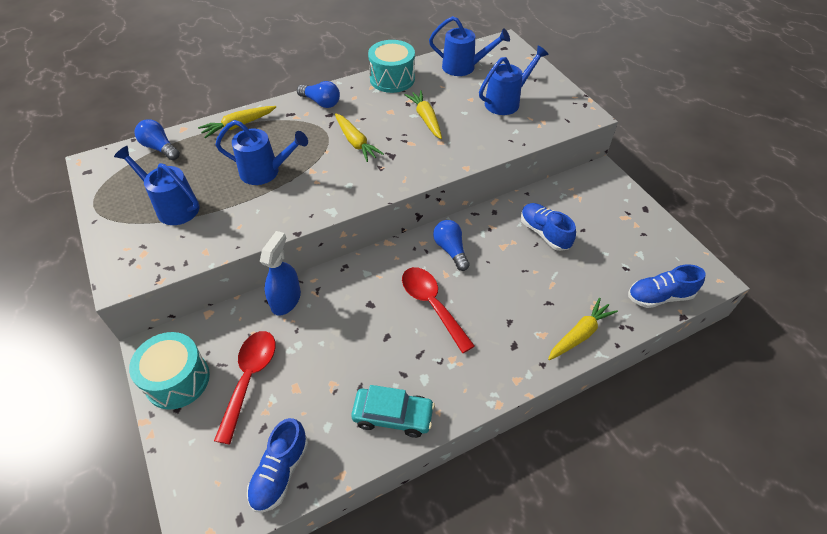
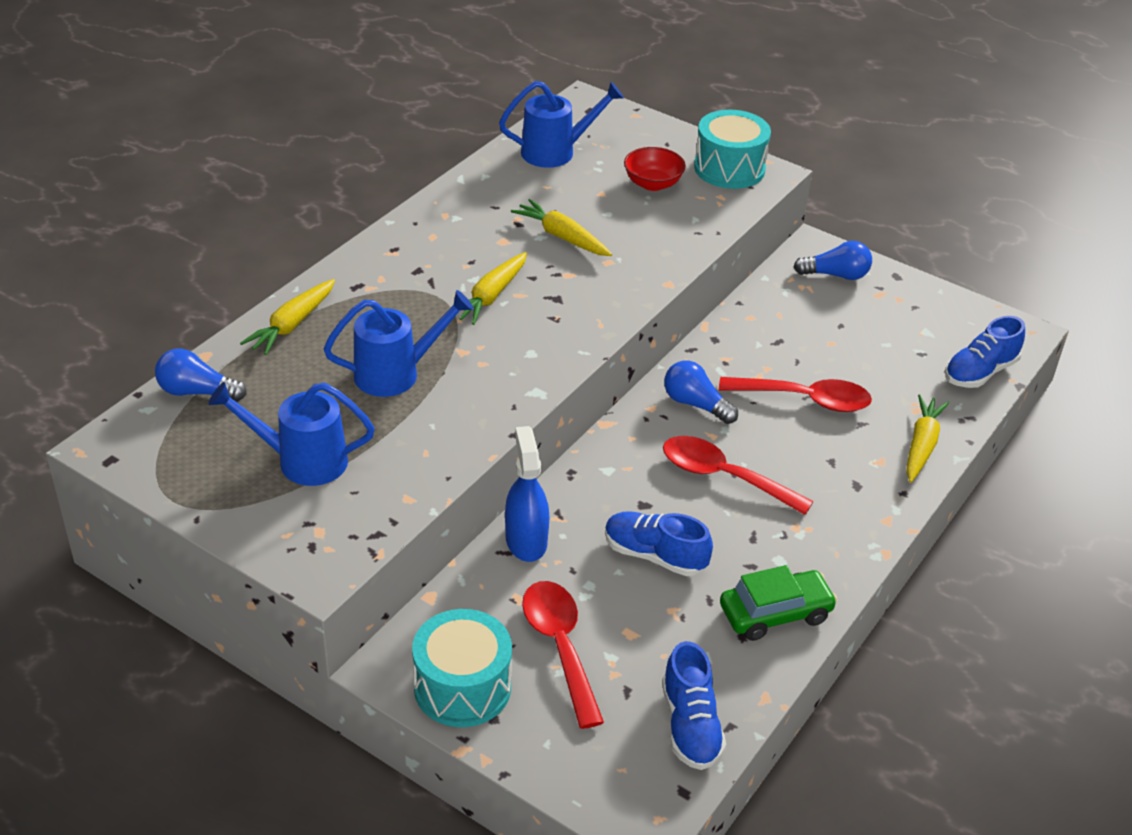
camera: 30 degrees left, 10 degrees down
(321, 102) = (389, 257): blue light bulb -> blue light bulb (836, 275)
(356, 142) = (491, 296): yellow carrot -> yellow carrot turned 90 degrees clockwise
(392, 79) = (466, 195): turquoise drum -> turquoise drum (729, 168)
(393, 416) = (775, 613): turquoise car -> green car
(506, 102) = (653, 184): blue watering can -> red bowl
(522, 272) = (805, 399): none -> red spoon
(544, 233) = (797, 345): blue shoe -> blue shoe (655, 555)

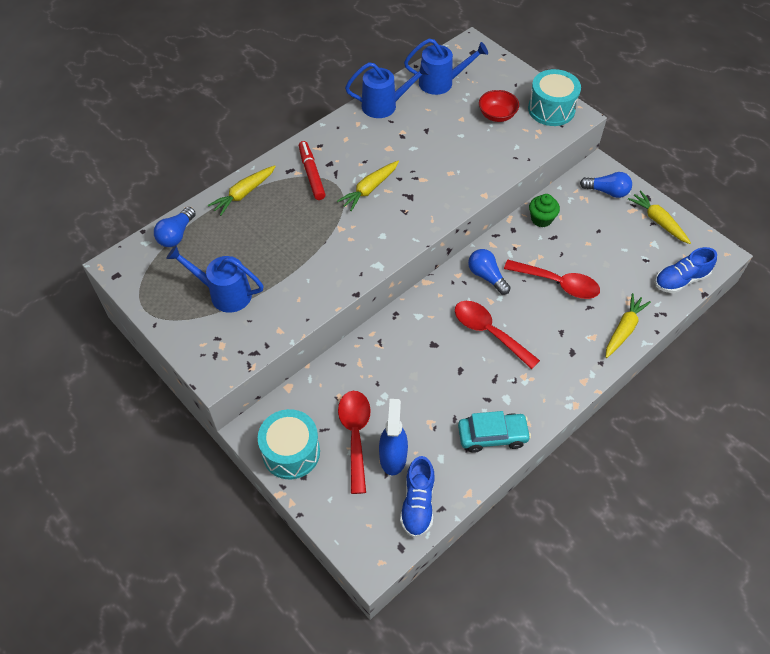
camera: 15 degrees right, 15 degrees up
(197, 392) = (176, 235): blue light bulb -> blue light bulb turned 90 degrees counterclockwise
(393, 287) = (312, 174): none -> red marker
(396, 373) = (296, 239): blue watering can -> blue watering can (385, 105)
(526, 540) = (355, 358): blue spray bottle -> blue spray bottle (393, 456)
(562, 237) = (426, 150): yellow carrot -> yellow carrot (658, 221)
(655, 555) = (430, 382): blue shoe -> none
(752, 321) = (541, 219): none -> green cupcake
(775, 613) = (492, 436): green car -> turquoise car

